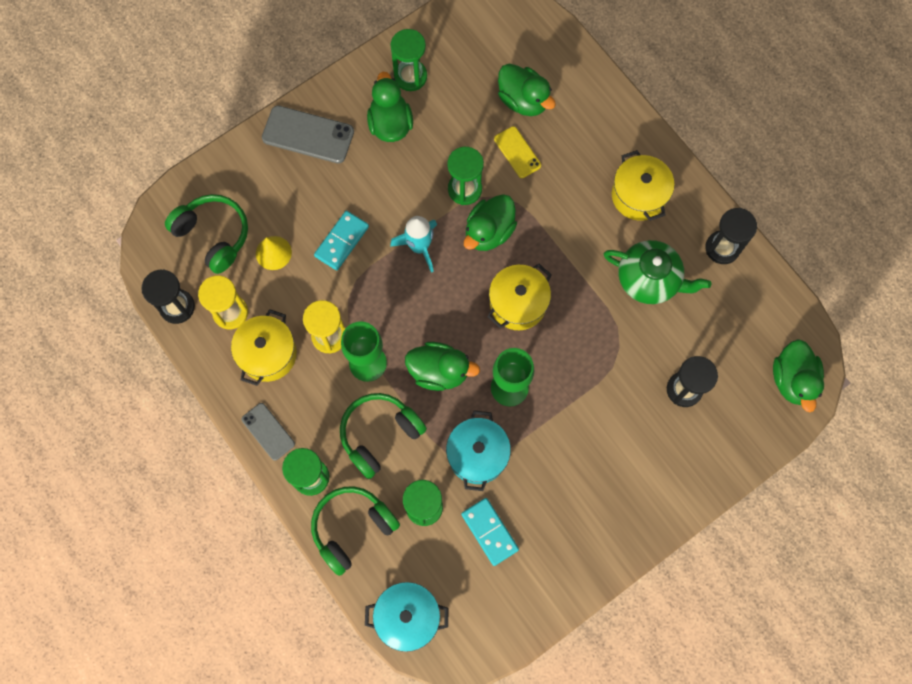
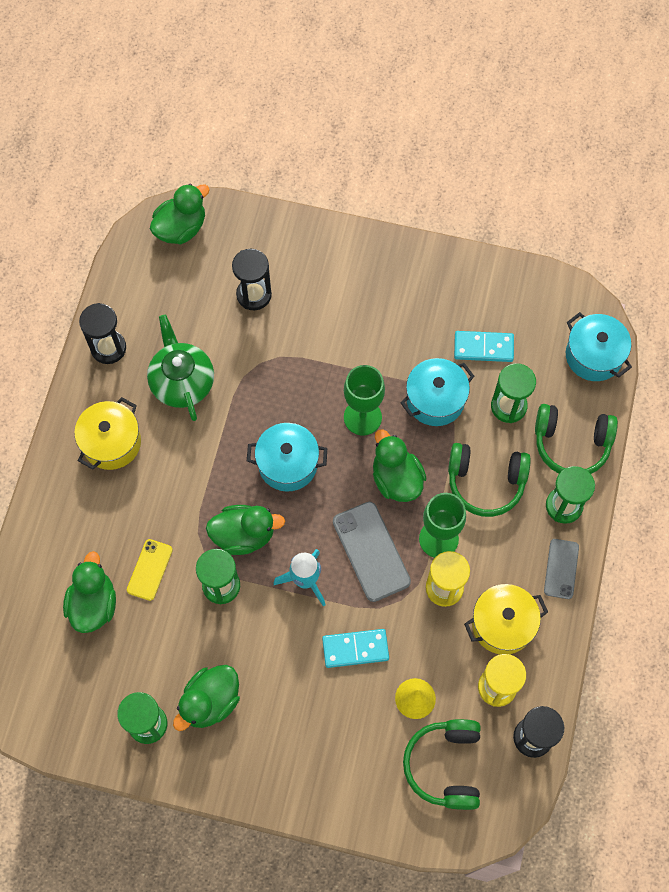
camera: 130 degrees left, 5 degrees down
(308, 135) = (281, 767): grey phone -> grey phone (371, 551)
(489, 532) = (483, 348): turquoise domino -> turquoise domino turned 75 degrees clockwise
(518, 303) = (288, 464): yellow pot -> turquoise pot

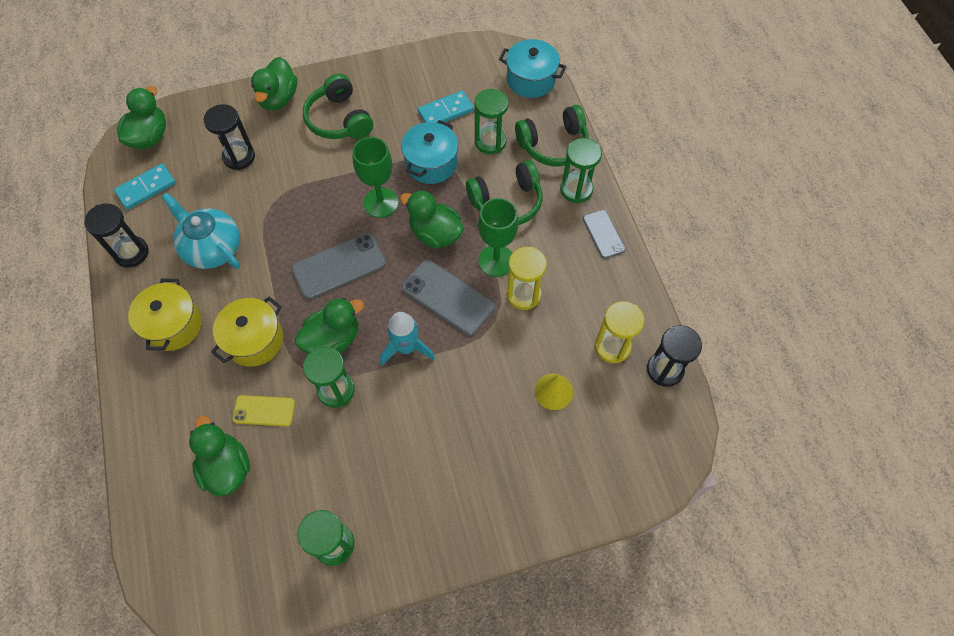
camera: 30 degrees left, 5 degrees down
(150, 570) = (264, 410): yellow phone -> yellow phone turned 75 degrees counterclockwise
(182, 382) = (212, 248): green teapot -> turquoise teapot
(210, 701) = (381, 492): green duck -> green duck (278, 98)
(288, 464) = (339, 266): turquoise pot -> grey phone
(355, 649) = (481, 379): turquoise domino -> turquoise domino (146, 188)
(445, 765) = (611, 431): green headphones -> green headphones (339, 119)
(502, 624) = (586, 297): yellow pot -> yellow pot (254, 340)

